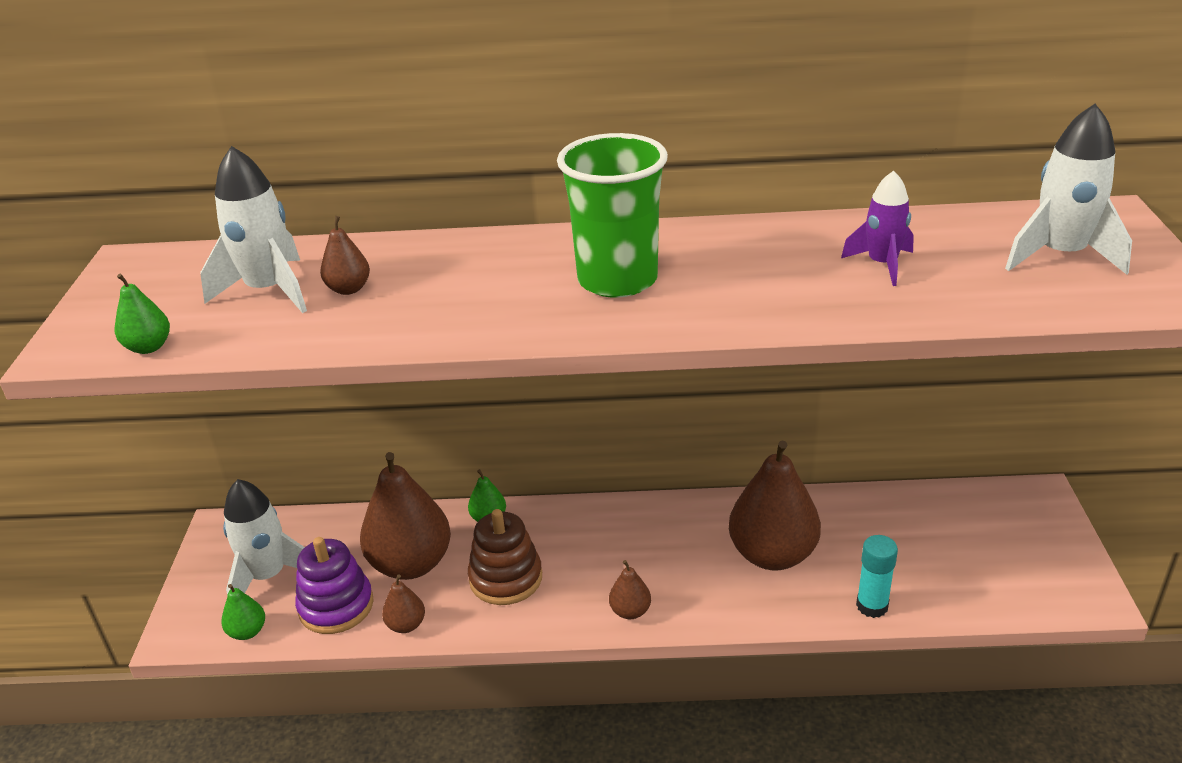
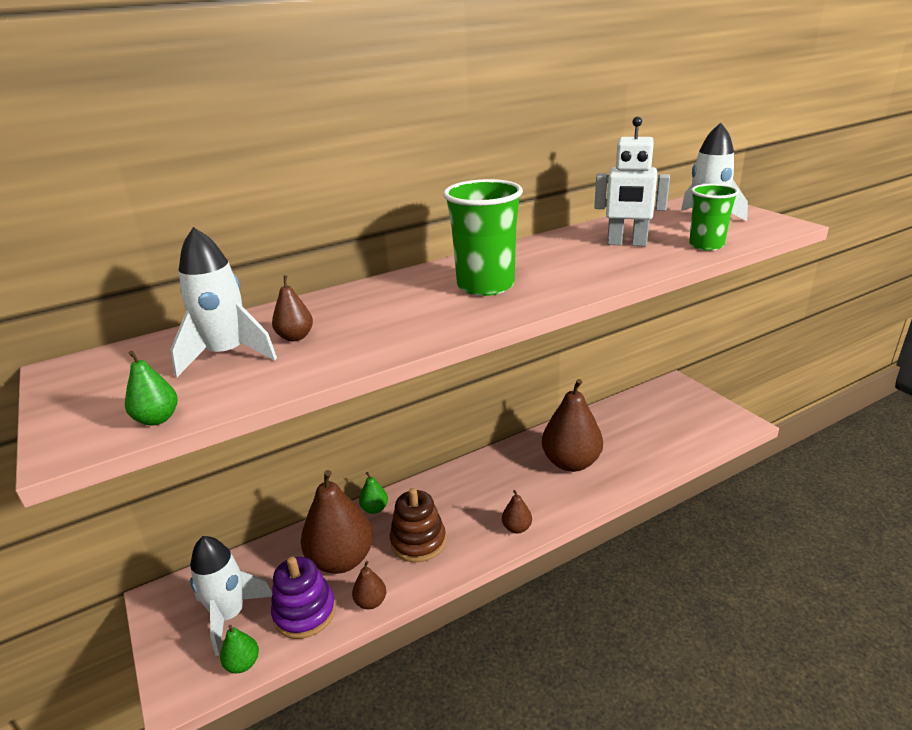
camera: 30 degrees left, 5 degrees down
(872, 606) = (647, 469): turquoise glue stick -> none
(882, 264) = (627, 243): purple rocket -> white robot
(995, 302) = (706, 245): none -> green cup

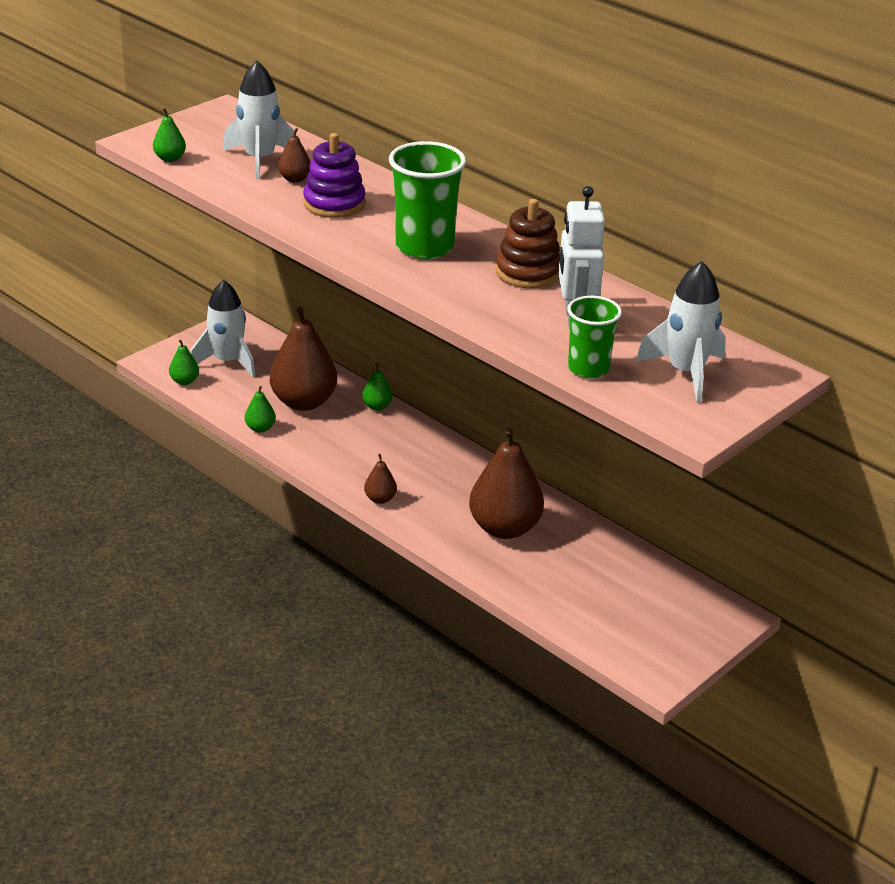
camera: 70 degrees right, 5 degrees up
(305, 612) = (240, 397): purple stacking toy -> purple stacking toy (334, 204)
(371, 602) = (260, 428): brown pear -> green pear
(418, 541) = (341, 441): brown stacking toy -> brown stacking toy (528, 272)

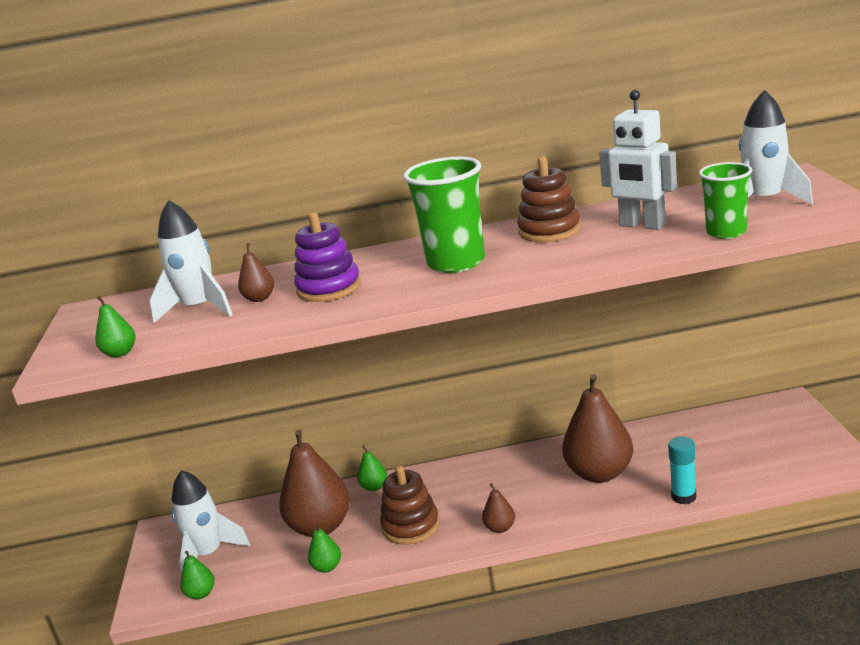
camera: 45 degrees left, 10 degrees down
(343, 449) = (411, 526): none -> brown stacking toy
(511, 590) = (683, 496): none -> turquoise glue stick

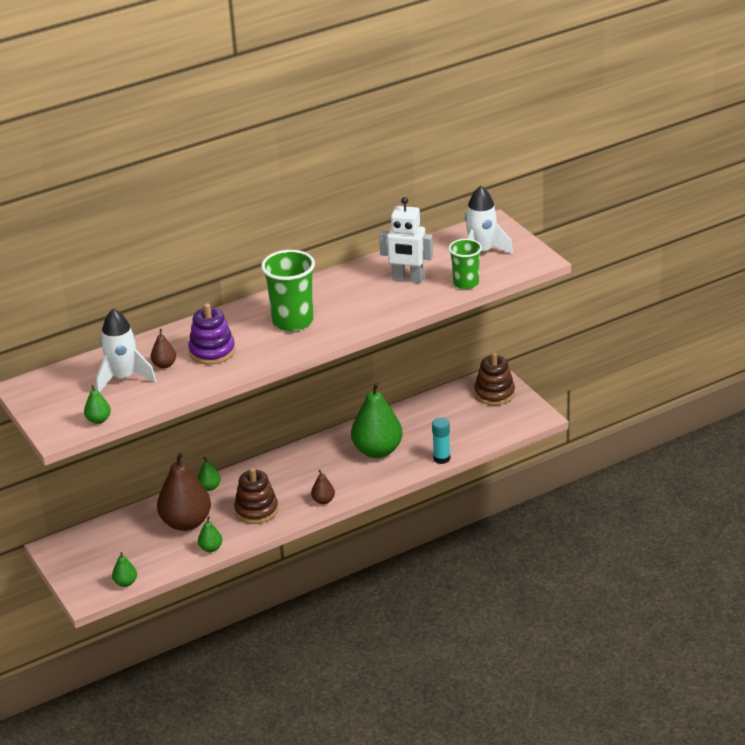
camera: 25 degrees left, 10 degrees up
(208, 554) = (109, 557): white rocket -> none
(549, 231) = (344, 287): brown stacking toy -> brown stacking toy (494, 393)
(599, 473) = (377, 451): brown pear -> green pear

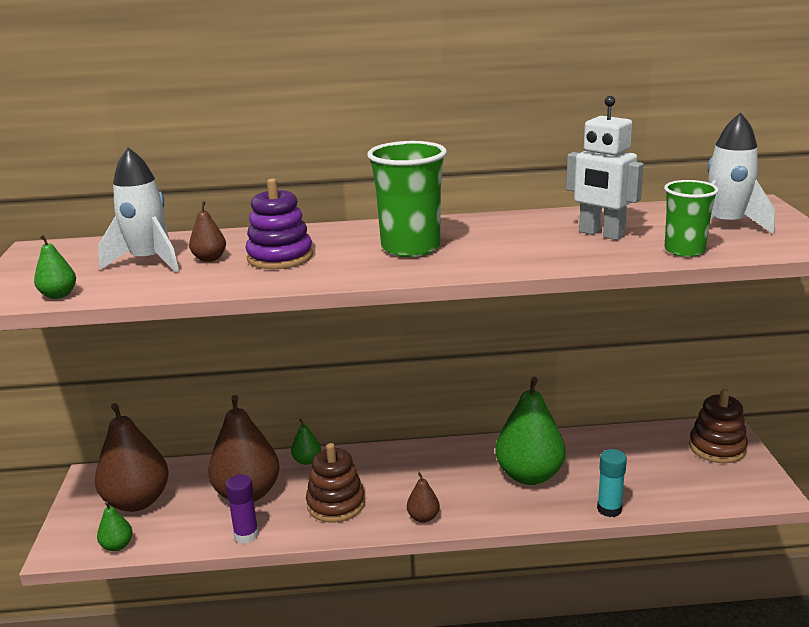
camera: 25 degrees right, 10 degrees down
(108, 552) = (137, 501): none -> brown pear
(211, 548) = (246, 535): green pear -> purple glue stick

